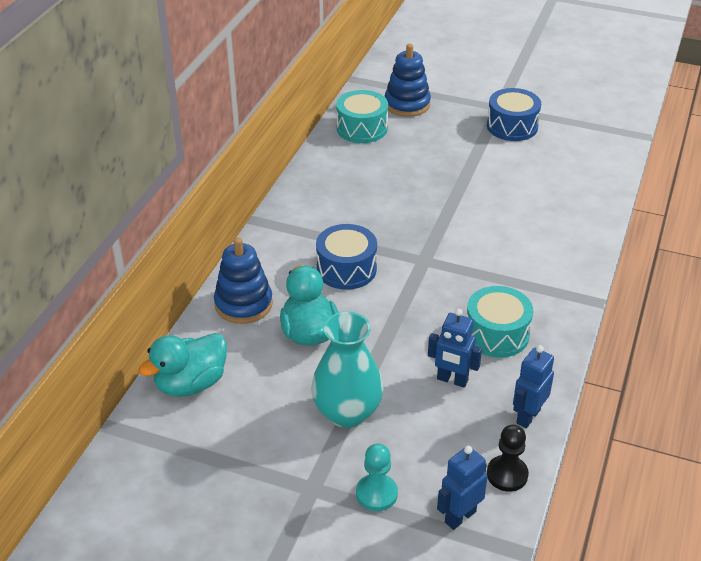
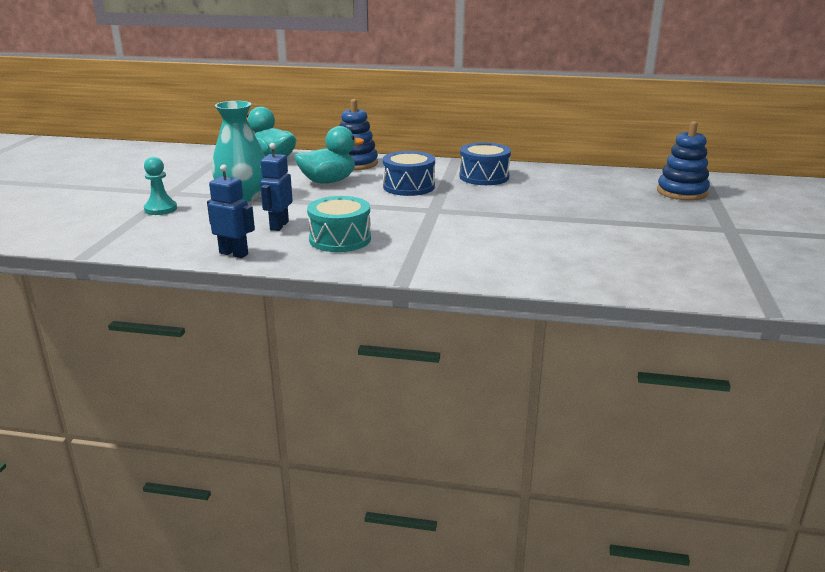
camera: 80 degrees right, 15 degrees down
(362, 128) = (618, 179): turquoise drum -> none
(460, 516) = (129, 234): blue robot -> none
(507, 474) = (167, 248): black pawn -> none
(512, 126) = (697, 236): blue drum -> blue drum (484, 177)

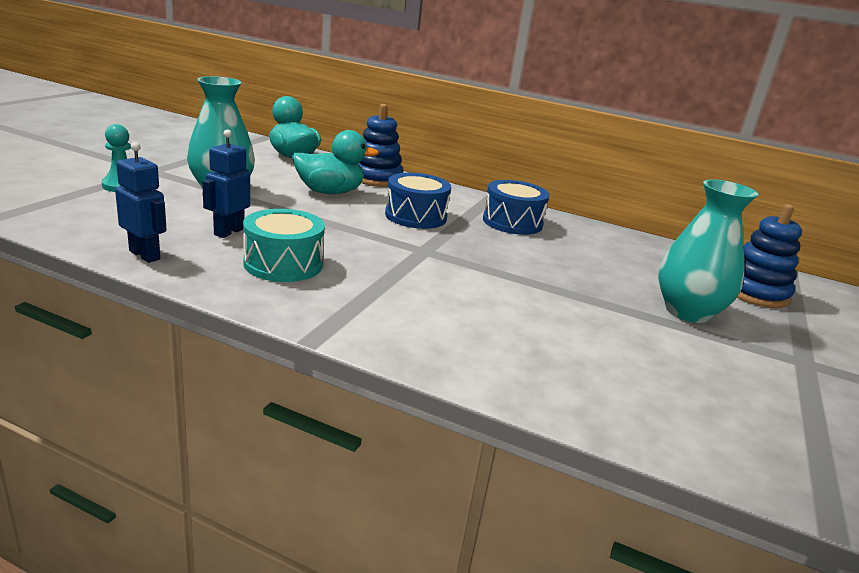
camera: 10 degrees right, 0 degrees up
(641, 214) = (687, 312): none -> turquoise vase

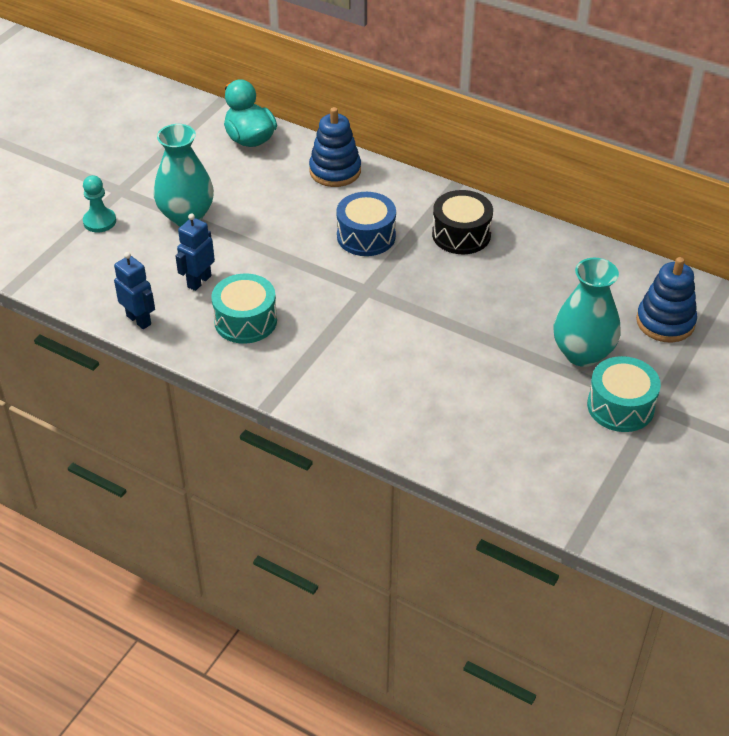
camera: 10 degrees right, 20 degrees up
(330, 192) = (286, 205): turquoise duck -> none
(512, 222) = (461, 234): blue drum -> black drum
(765, 360) = (620, 406): none -> turquoise drum

